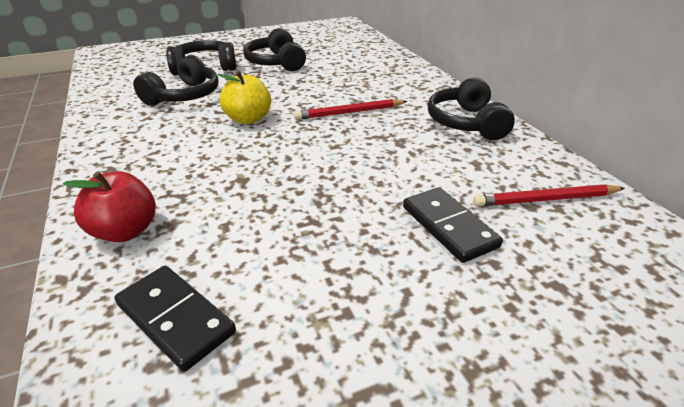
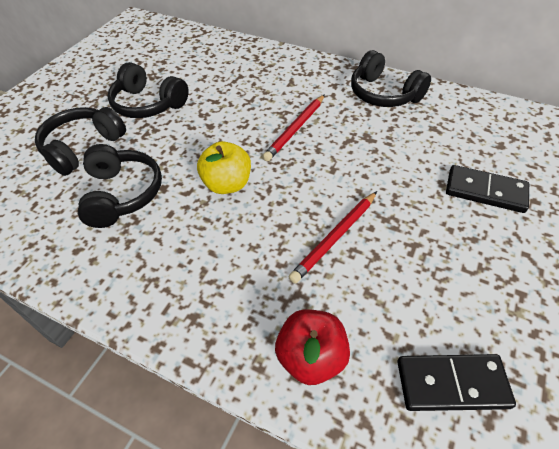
camera: 40 degrees left, 15 degrees up
(545, 199) = (501, 135): red pencil -> red pencil (335, 238)

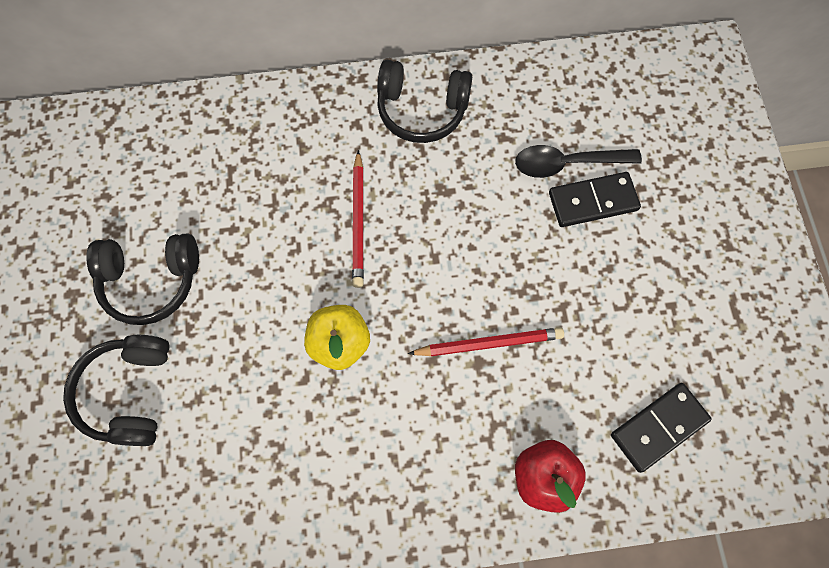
camera: 35 degrees left, 20 degrees up
(122, 194) = (236, 425): black headphones -> none
(335, 238) = (489, 343): red pencil -> red pencil turned 105 degrees counterclockwise
(477, 161) = (567, 163): none -> black spoon

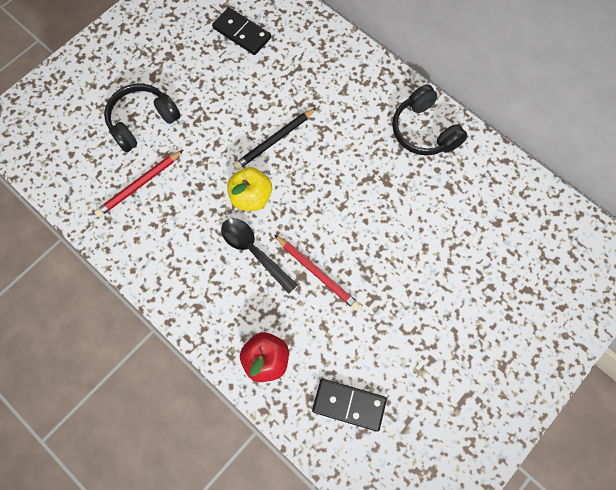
camera: 50 degrees right, 0 degrees up
(151, 281) = (206, 83): black headphones -> none
(294, 264) = (274, 140): none -> black pencil
(358, 222) = (327, 152): red pencil -> red pencil (139, 185)
(567, 163) = (467, 233): black spoon -> black spoon (254, 251)
(593, 201) = (456, 266): black domino -> black domino (242, 33)

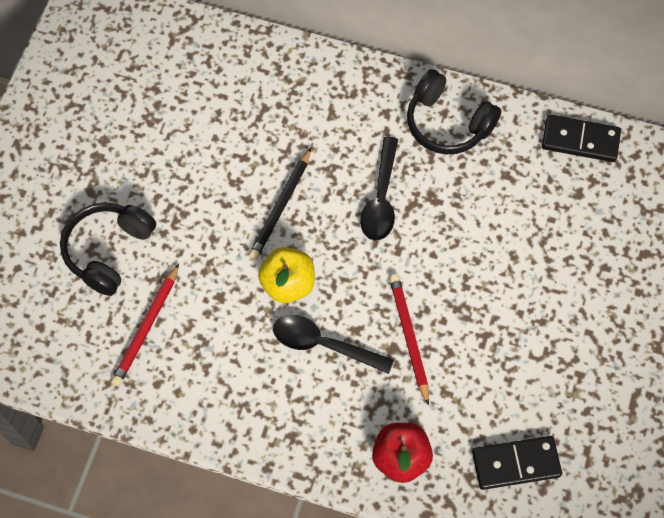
camera: 25 degrees left, 5 degrees down
(242, 33) = (173, 93): black domino -> black domino (580, 140)
(317, 273) = (409, 337): red pencil -> red pencil turned 120 degrees counterclockwise
(348, 164) = (381, 198): none -> black spoon

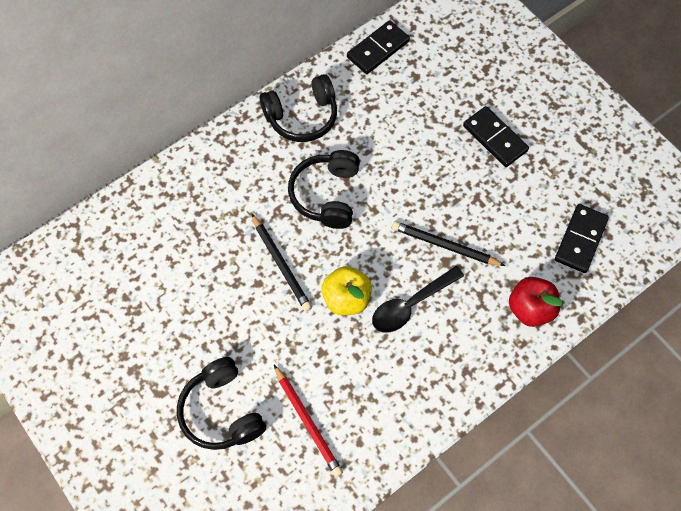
camera: 55 degrees left, 0 degrees up
(381, 198) = (326, 195): black spoon -> black headphones
(409, 337) = (444, 245): red pencil -> black pencil
(568, 312) = (495, 138): none -> black domino

